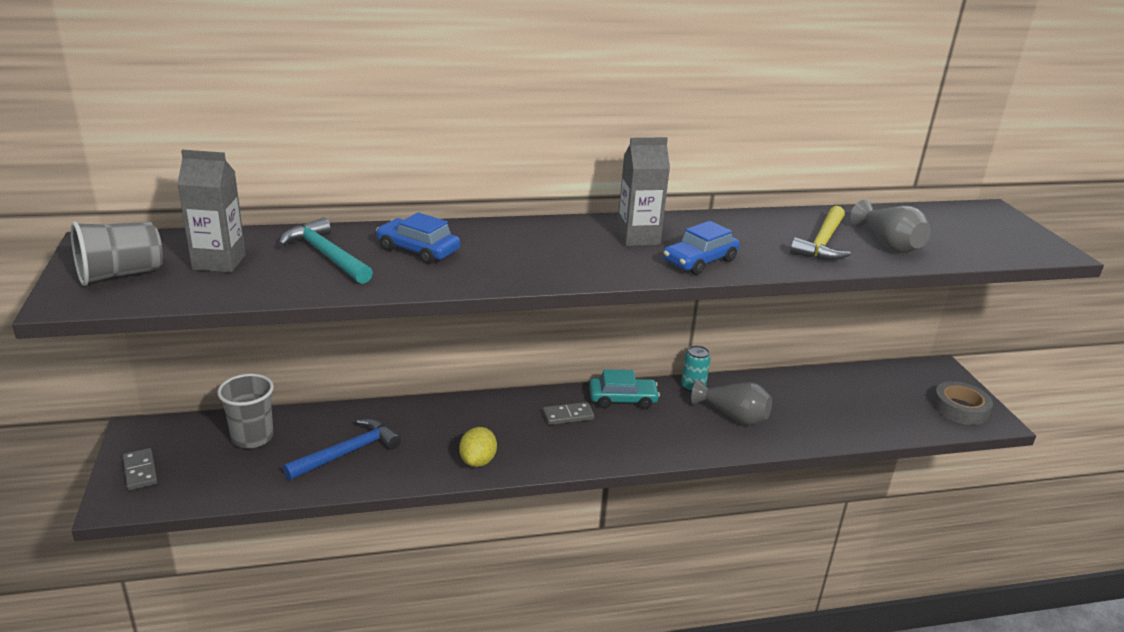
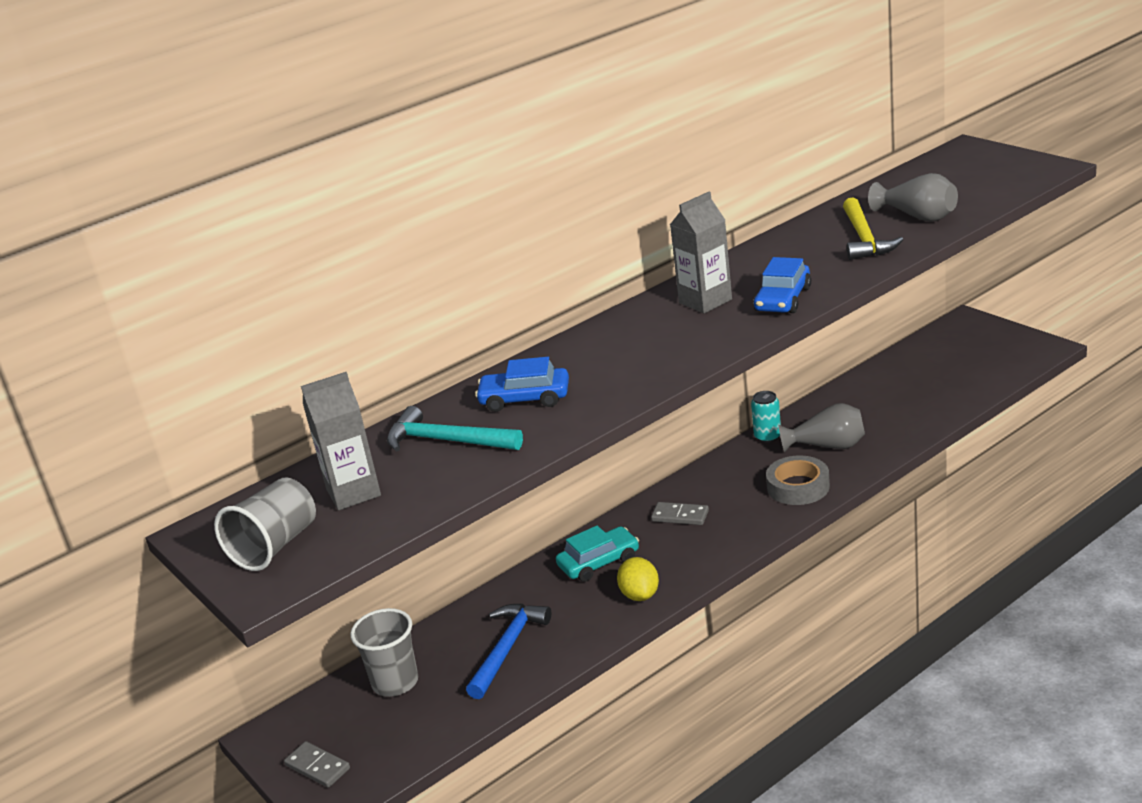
camera: 20 degrees left, 0 degrees up
(568, 415) = (680, 516): grey domino -> grey domino turned 60 degrees clockwise
(622, 399) = (715, 478): turquoise car -> turquoise car (599, 562)
(960, 408) = (1010, 350): grey tape -> grey tape (798, 487)

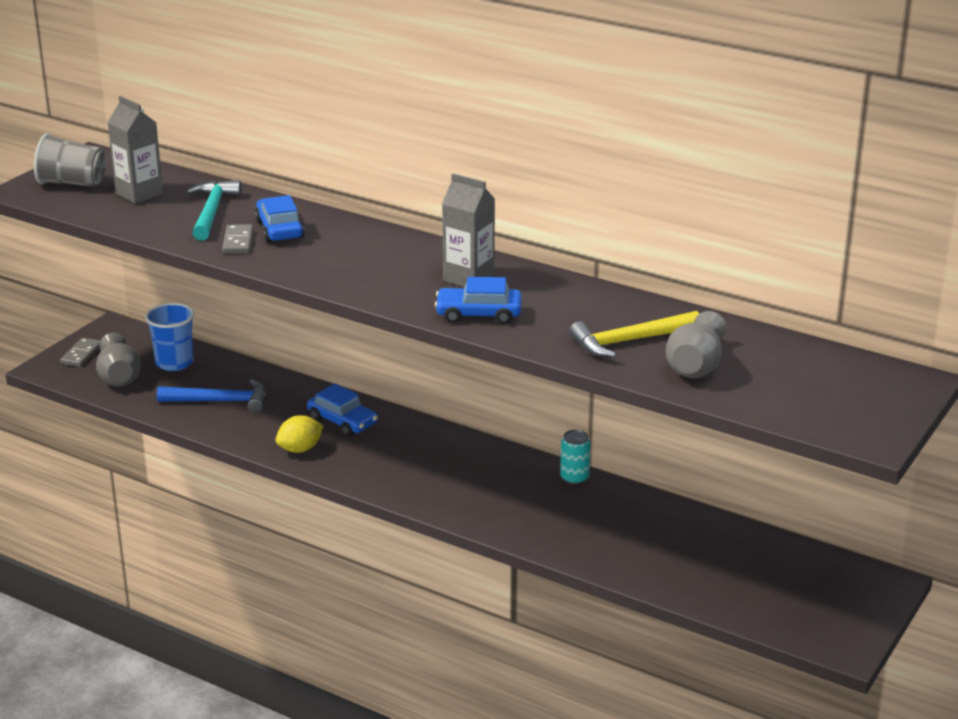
camera: 65 degrees right, 0 degrees up
(395, 682) = (174, 363): grey cup -> blue cup
(599, 562) = (342, 421): turquoise car -> blue car
(680, 516) = (422, 450): grey domino -> grey domino (238, 241)
(798, 487) = (488, 508): grey tape -> none
(828, 446) = (568, 516): grey vase -> grey vase (119, 376)

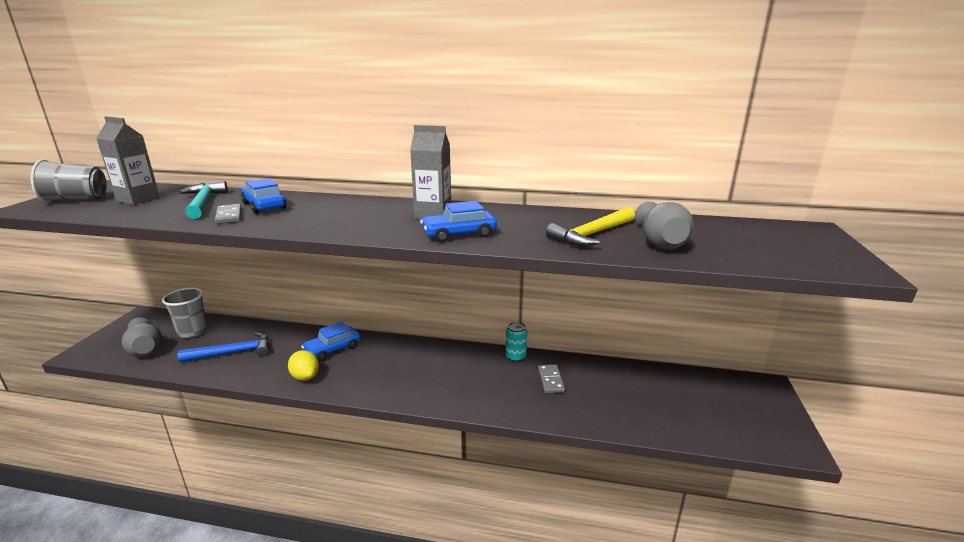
camera: 20 degrees left, 5 degrees down
(81, 354) = (114, 338): grey domino -> grey domino (551, 380)
(174, 363) = (192, 331): blue cup -> grey cup
(300, 449) = (305, 377): yellow lemon -> yellow lemon turned 75 degrees counterclockwise
(342, 421) = (333, 349): blue car -> blue car turned 120 degrees clockwise

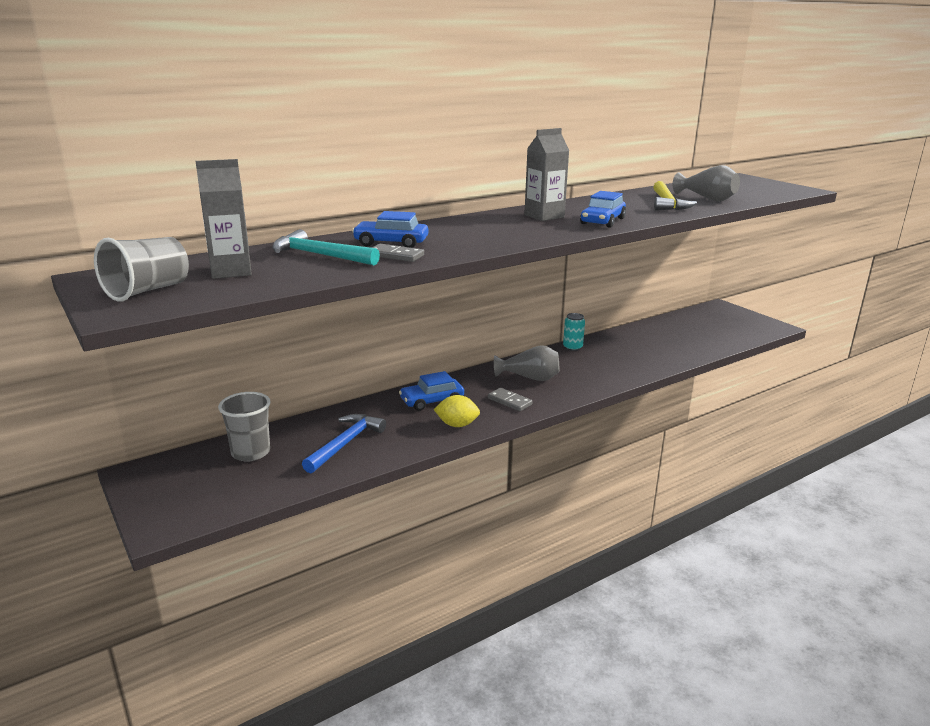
camera: 45 degrees left, 0 degrees up
(145, 349) = (237, 486): grey vase -> grey vase (530, 378)
(333, 349) = (432, 401): blue car -> blue car turned 60 degrees clockwise
(551, 380) = (620, 350): grey domino -> grey domino (509, 401)

